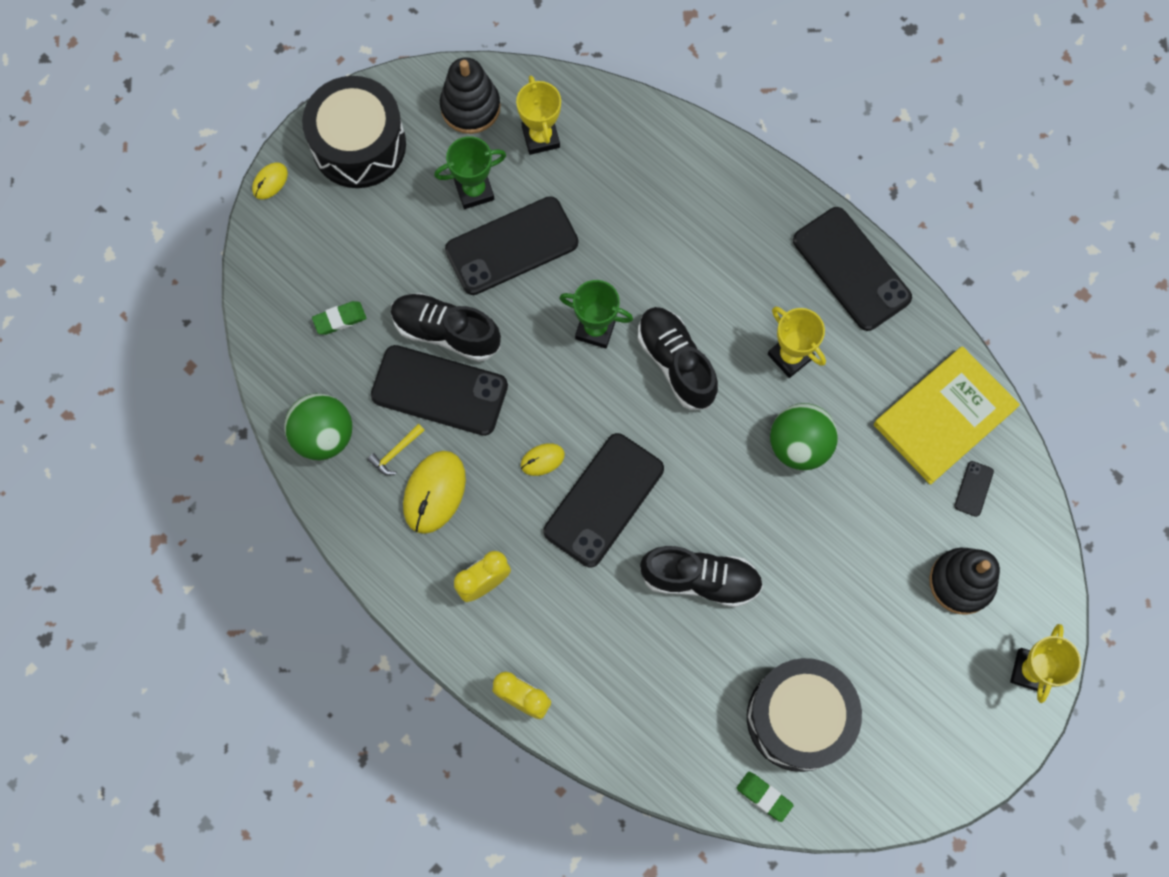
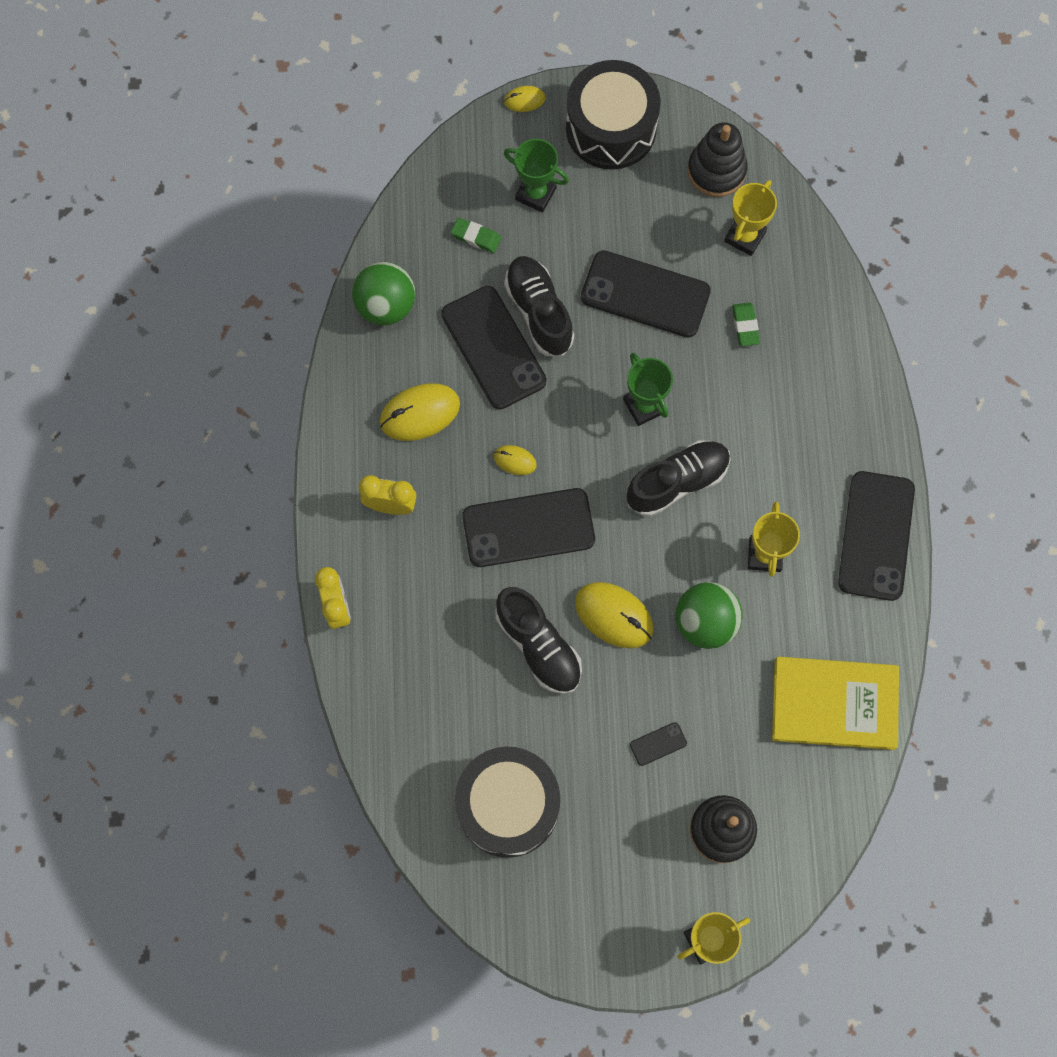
camera: 45 degrees right, 0 degrees up
(395, 452) = (421, 362): yellow hammer -> none
(474, 191) = (658, 232): green trophy -> green trophy (535, 194)
(676, 363) = (677, 482): black shoe -> black shoe turned 45 degrees clockwise
(731, 504) = (614, 615): none -> yellow mouse
(764, 796) = (429, 833): green eraser -> green eraser (745, 326)
(973, 489) = (801, 774): black phone -> black phone (658, 744)

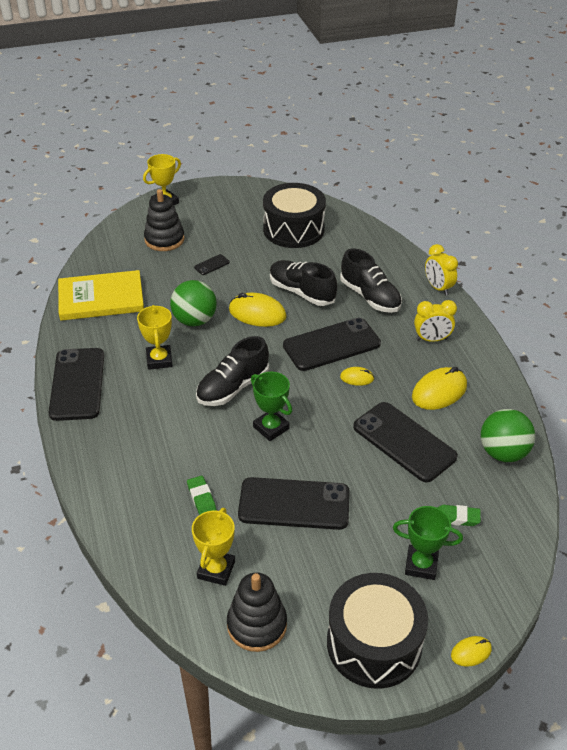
camera: 165 degrees right, 30 degrees down
(539, 312) = (378, 473): black shoe -> black shoe (370, 297)

